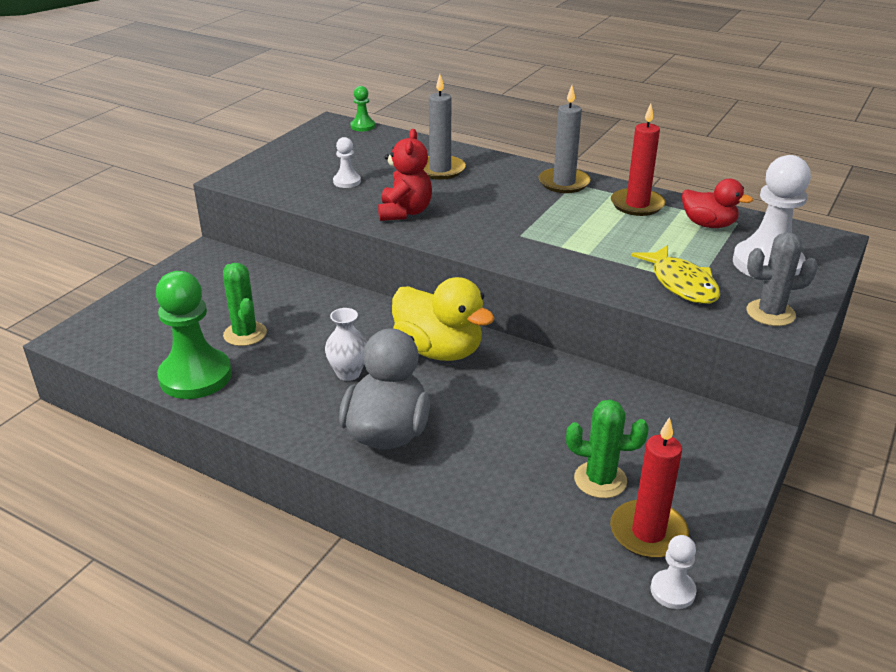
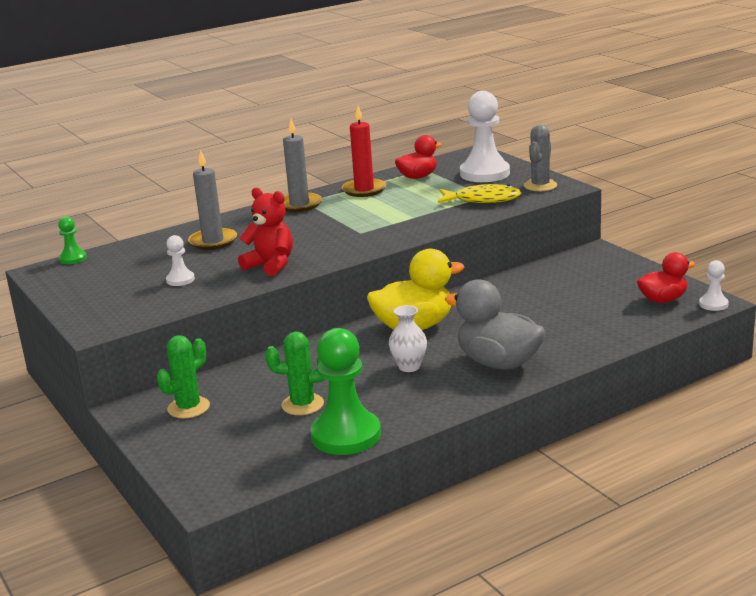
camera: 60 degrees left, 10 degrees down
(600, 480) = (606, 302): green cactus -> green cactus (188, 408)
(648, 533) = (663, 300): red candle -> red duck

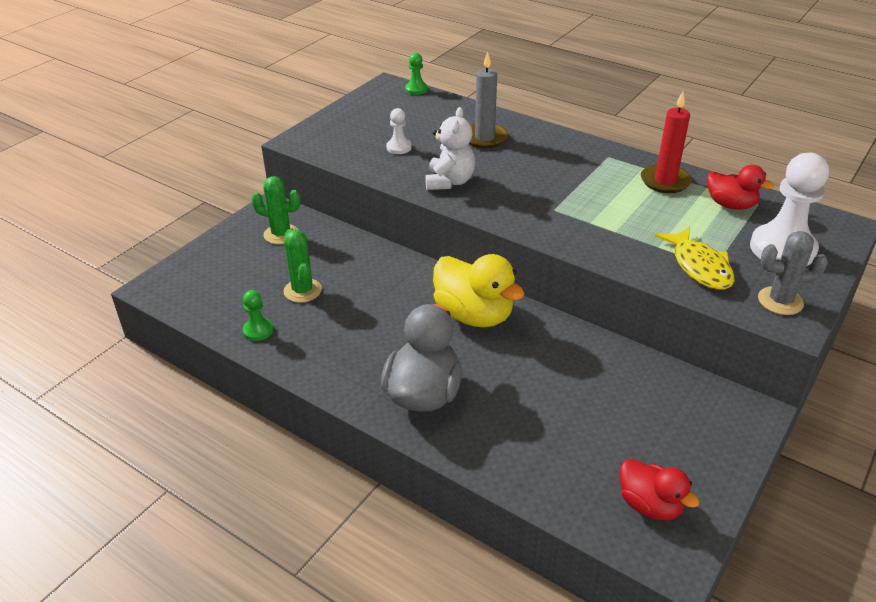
camera: 65 degrees right, 15 degrees up
(271, 265) = (449, 182): red teddy bear -> white teddy bear
(299, 204) = (598, 156): grey candle -> none
(346, 435) = (258, 330): green pawn -> green pawn, size x0.47
(409, 367) = (392, 334): white vase -> none
(713, 304) = (667, 562): white pawn -> none

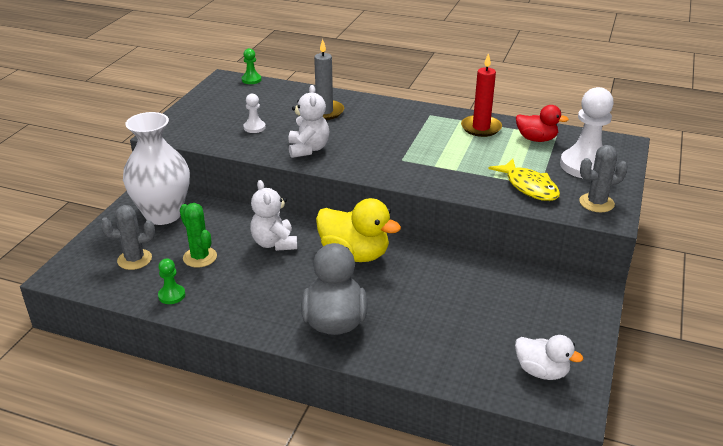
camera: 15 degrees left, 5 degrees down
(234, 282) = (134, 259): none -> grey cactus
(281, 234) = (163, 214): green cactus -> white vase
(388, 287) = (274, 243): none -> white teddy bear
(650, 505) = (541, 371): red duck -> white duck

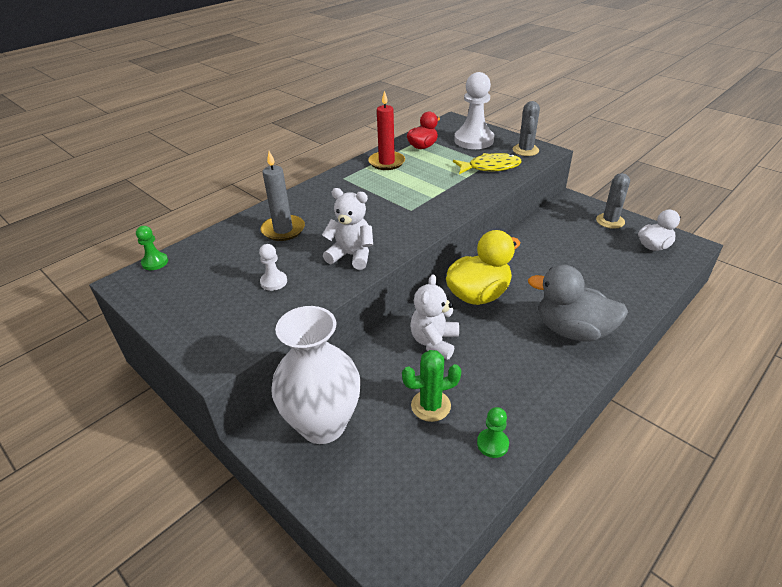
camera: 65 degrees left, 5 degrees up
(134, 259) = (405, 469): grey cactus -> grey cactus (610, 221)
(274, 243) = (434, 342): white teddy bear -> white teddy bear turned 105 degrees clockwise

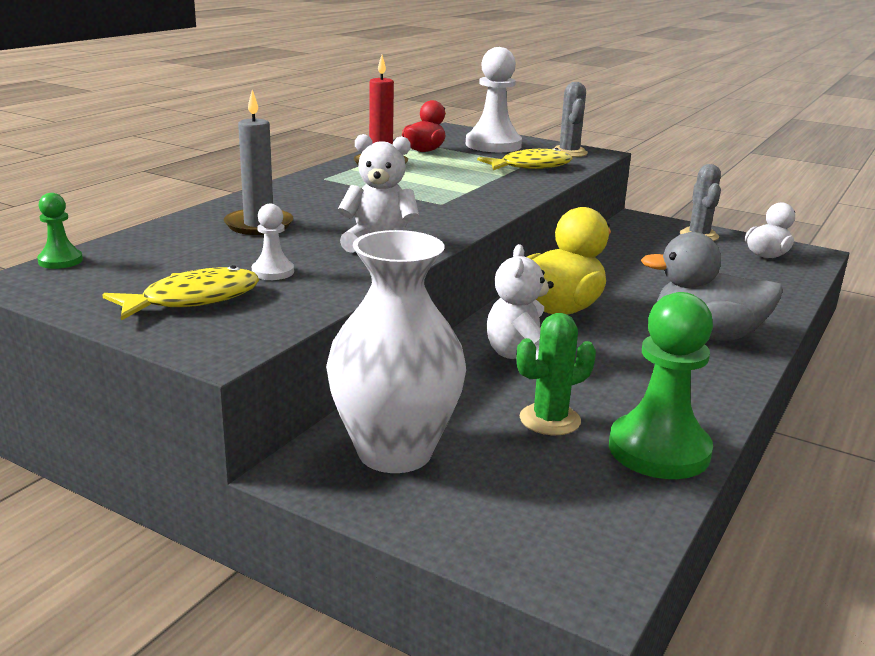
camera: 15 degrees left, 15 degrees down
(216, 308) = (193, 299): none -> yellow fish
(492, 444) = (659, 450): green pawn -> green pawn, size x2.11

